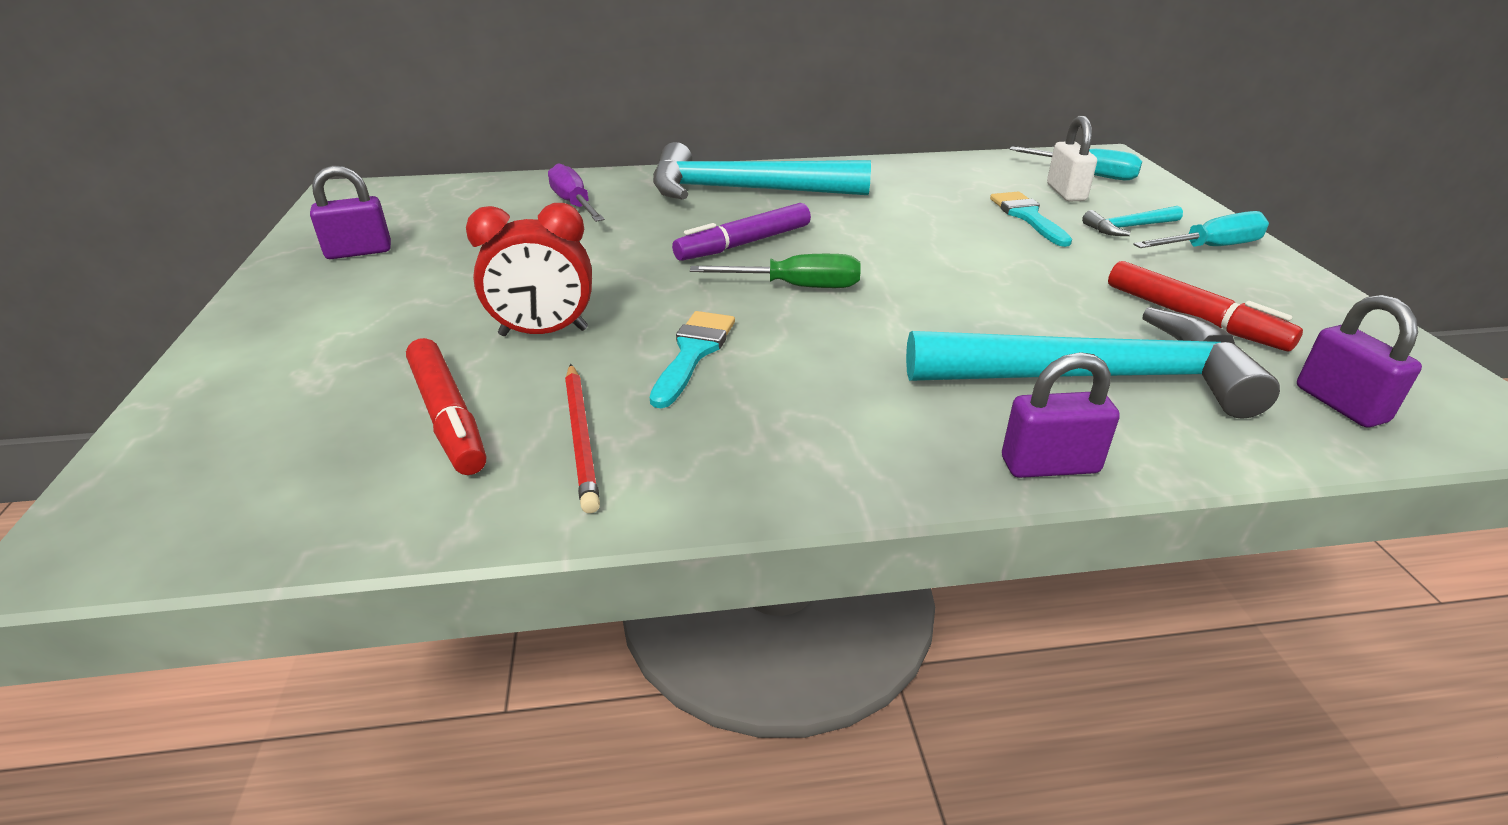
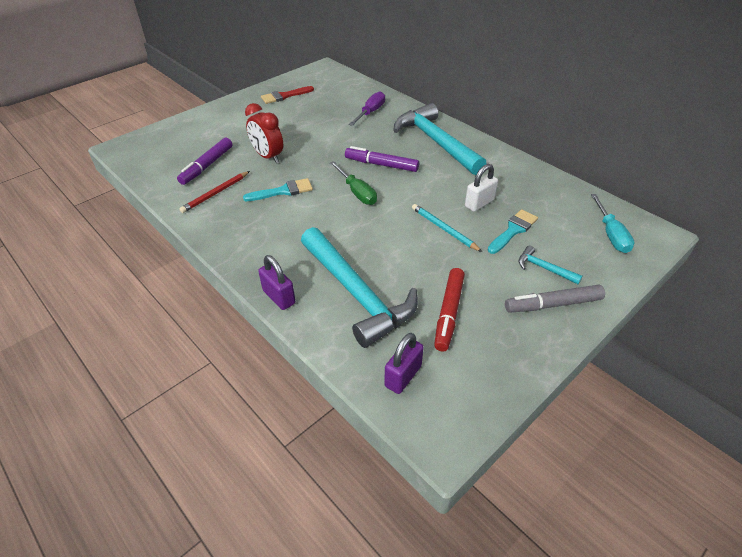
camera: 55 degrees right, 10 degrees up
(359, 252) = (284, 96): purple padlock -> red brush
(448, 417) = (207, 166): red marker -> purple marker
(979, 256) = (444, 229): none -> turquoise pencil
(1066, 193) = (568, 234): white padlock -> white padlock (479, 203)
(1211, 247) = (553, 304): turquoise screwdriver -> grey marker

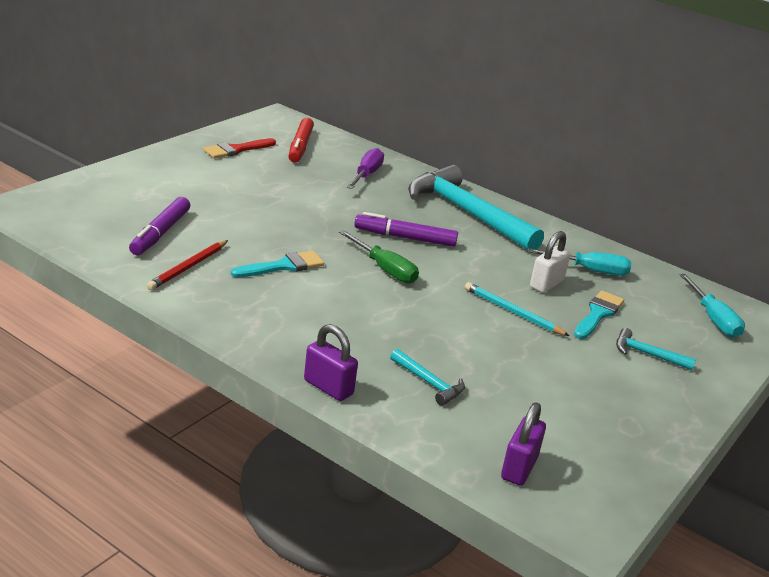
camera: 15 degrees left, 15 degrees down
(268, 156) = (244, 224): red clock -> none
(357, 294) = (429, 383): turquoise hammer -> turquoise hammer, size x0.42
(449, 313) = (550, 402): red marker -> red marker (300, 146)
(518, 190) = (589, 270): none -> turquoise screwdriver
(553, 304) = (669, 391): grey marker -> none

